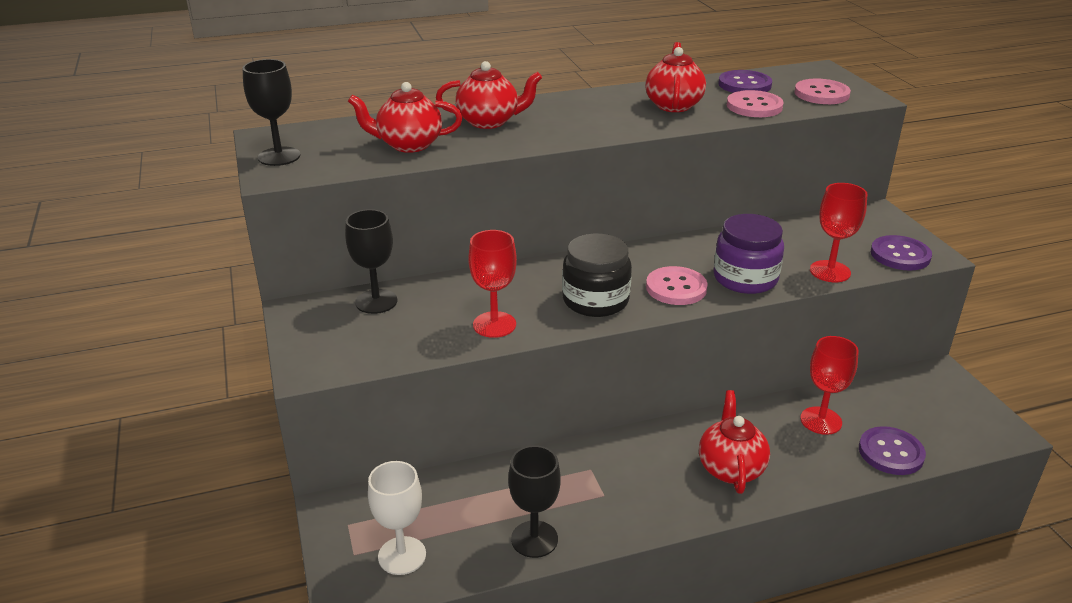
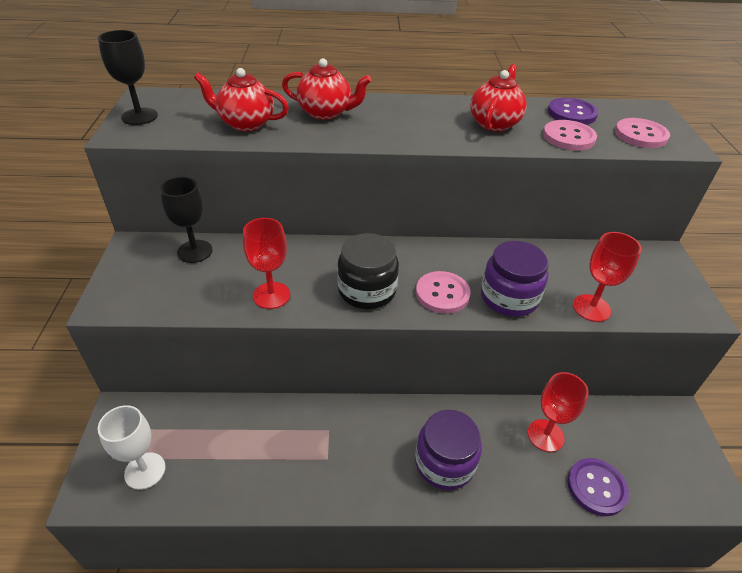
camera: 15 degrees right, 10 degrees up
(534, 539) = (251, 486): black goblet -> none
(730, 468) = (444, 463): red teapot -> purple jar
(900, 255) = (668, 305): purple button -> none

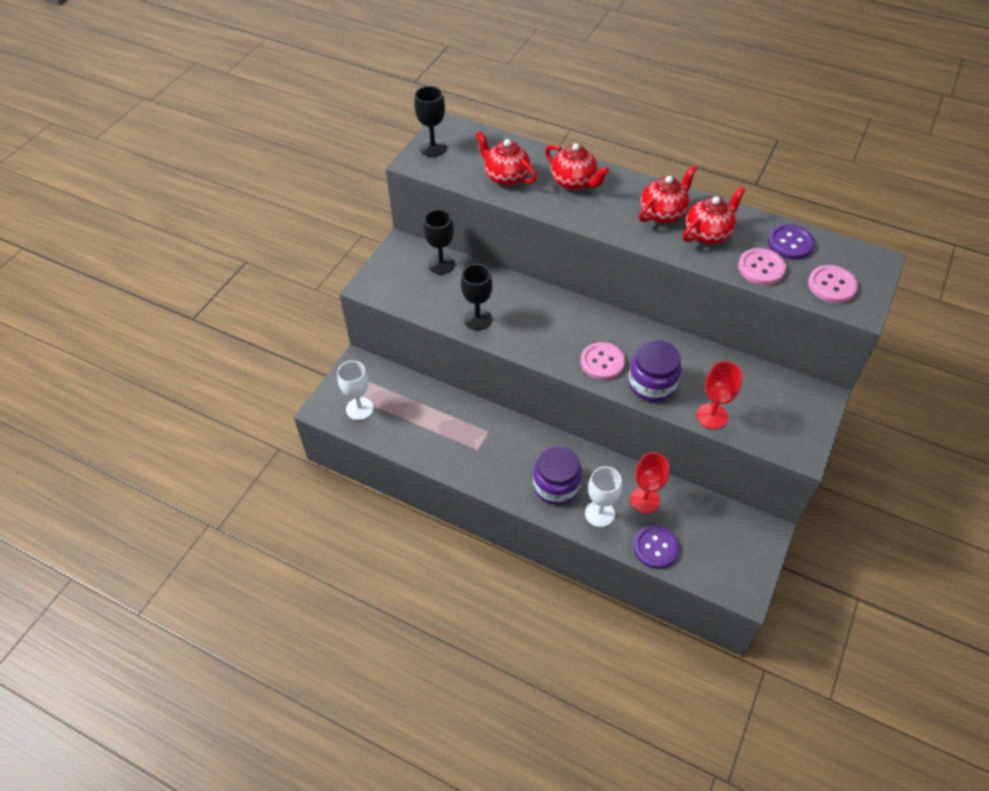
camera: 30 degrees right, 10 degrees up
(271, 295) = (477, 319): red goblet -> black goblet
(367, 290) = (547, 339): black jar -> none
(437, 117) = (663, 213): none -> red teapot
(512, 475) = (599, 513): none -> white goblet

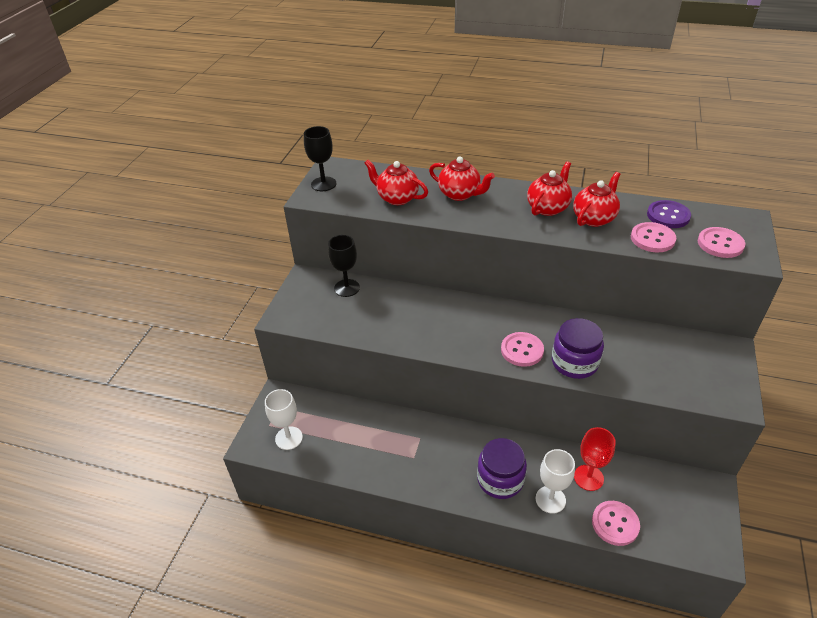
camera: 10 degrees left, 10 degrees down
(477, 319) = (393, 330): black goblet -> none
(655, 547) = (615, 524): purple button -> pink button
(712, 416) = (640, 382): red goblet -> none

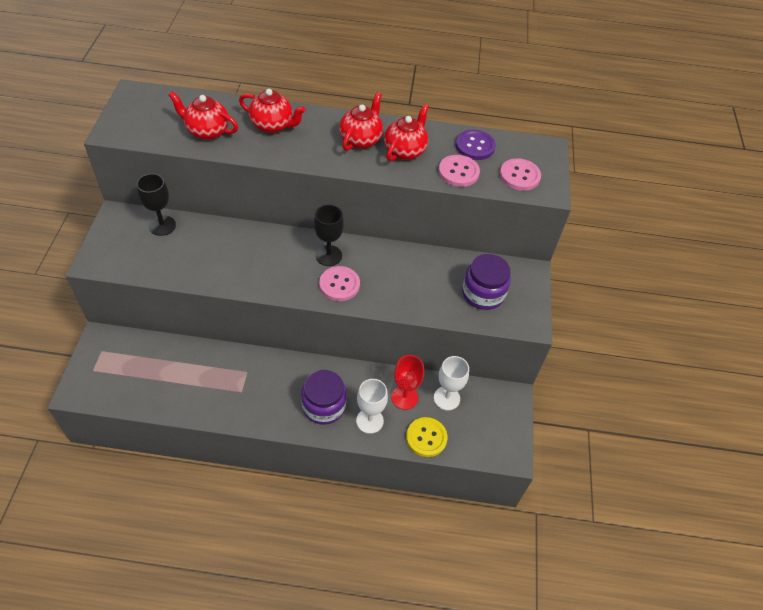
camera: 15 degrees left, 10 degrees up
(289, 438) = (114, 382): white goblet -> white goblet (446, 398)
(323, 184) = (127, 115): black goblet -> black goblet (328, 255)
(574, 362) = (388, 294): purple jar -> purple jar (483, 293)
(615, 524) = (426, 437): pink button -> yellow button

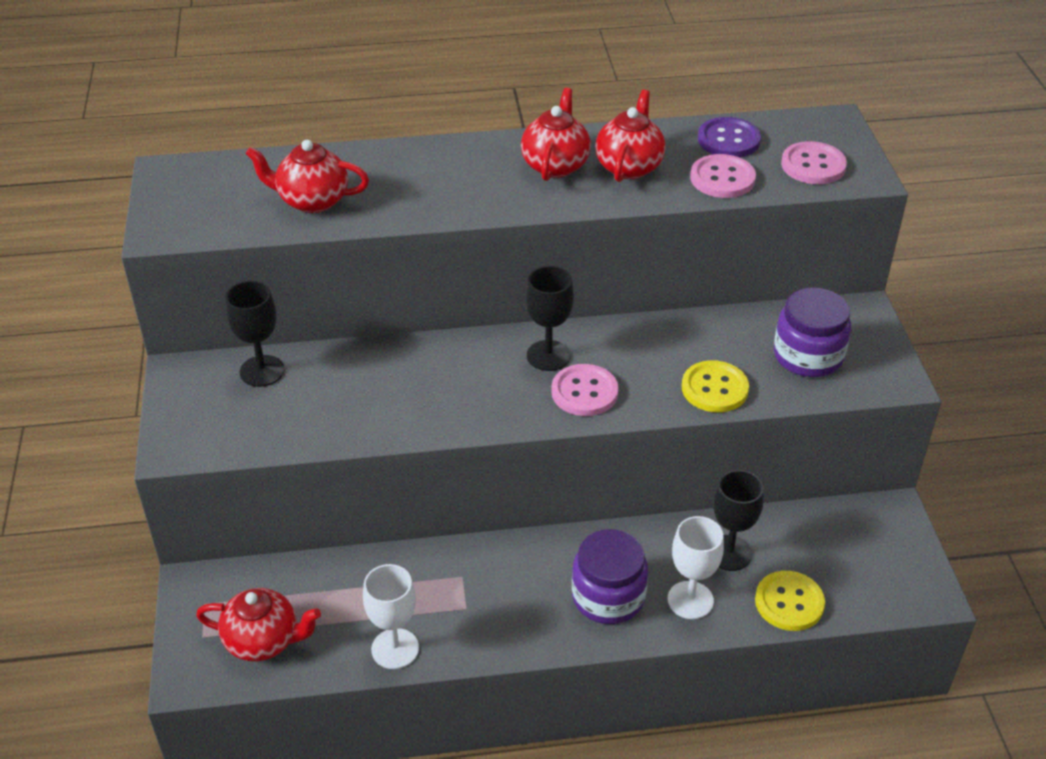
camera: 10 degrees left, 10 degrees down
(272, 125) = (411, 173): red teapot -> red teapot (263, 641)
(404, 397) = (729, 553): red goblet -> black goblet
(417, 301) = (714, 388): none -> yellow button
(446, 398) = (794, 538): white goblet -> white goblet (395, 649)

